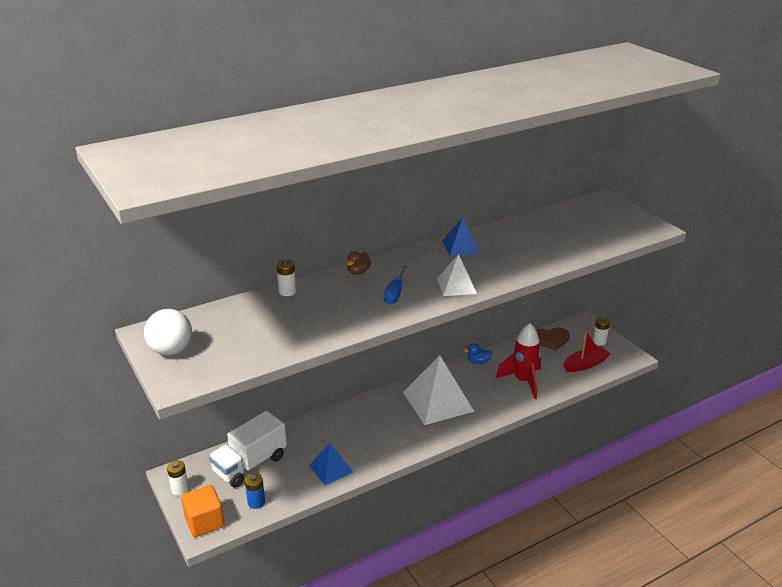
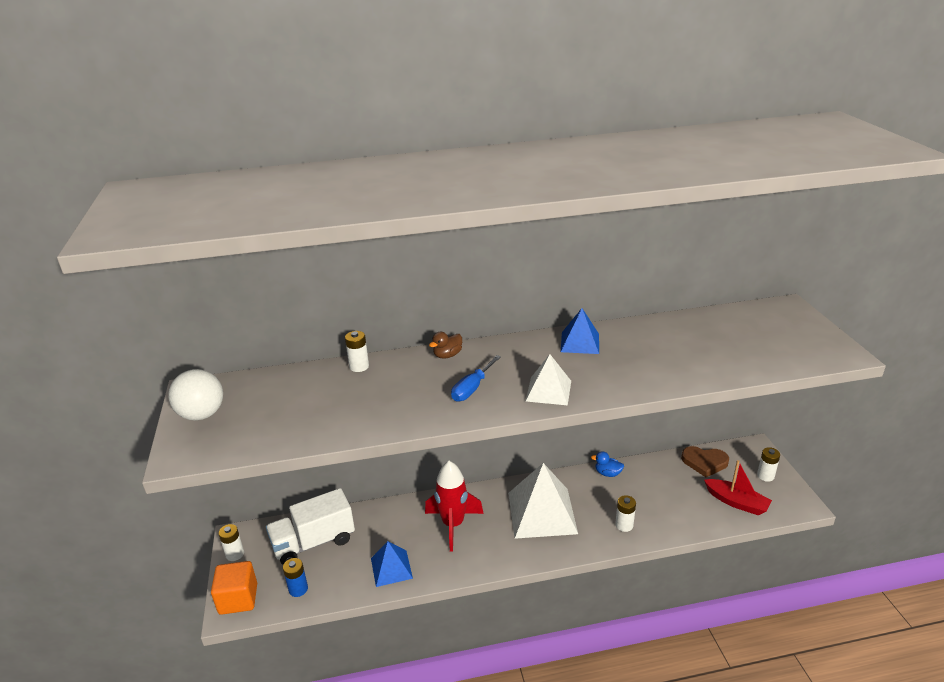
camera: 20 degrees right, 0 degrees up
(507, 397) = (624, 525): none -> white battery
(523, 381) = (651, 508): red rocket -> red rocket (453, 525)
(585, 364) = (736, 502): red boat -> red boat turned 45 degrees clockwise

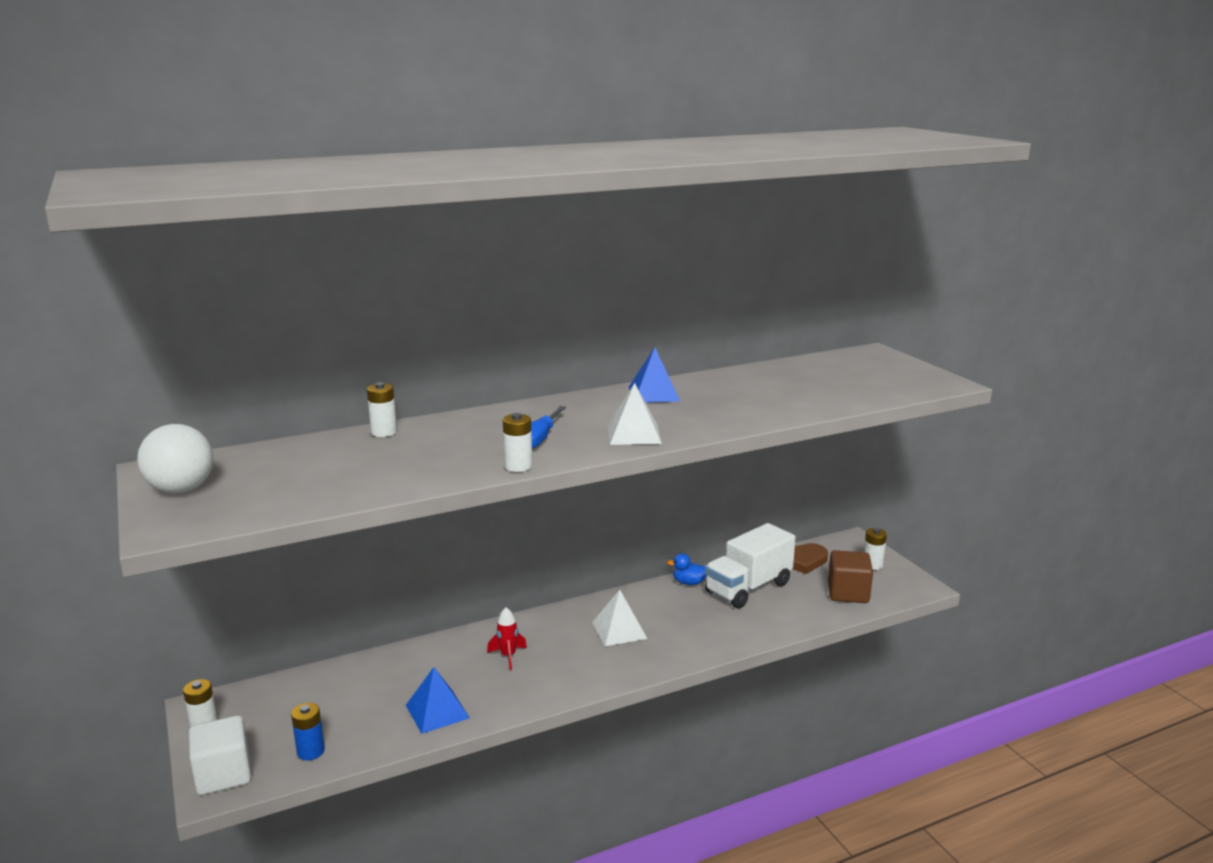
camera: 15 degrees left, 10 degrees down
(238, 599) = (223, 775): orange cube -> white cube
(314, 542) = (319, 698): white truck -> white truck (748, 588)
(447, 355) = (495, 415): brown duck -> none
(453, 525) = (508, 656): red rocket -> red rocket, size x0.50
(541, 512) = (619, 630): white pyramid -> white pyramid, size x0.55
(624, 525) = (724, 630): white battery -> white battery (518, 466)
(736, 502) = (848, 593): red boat -> brown cube

